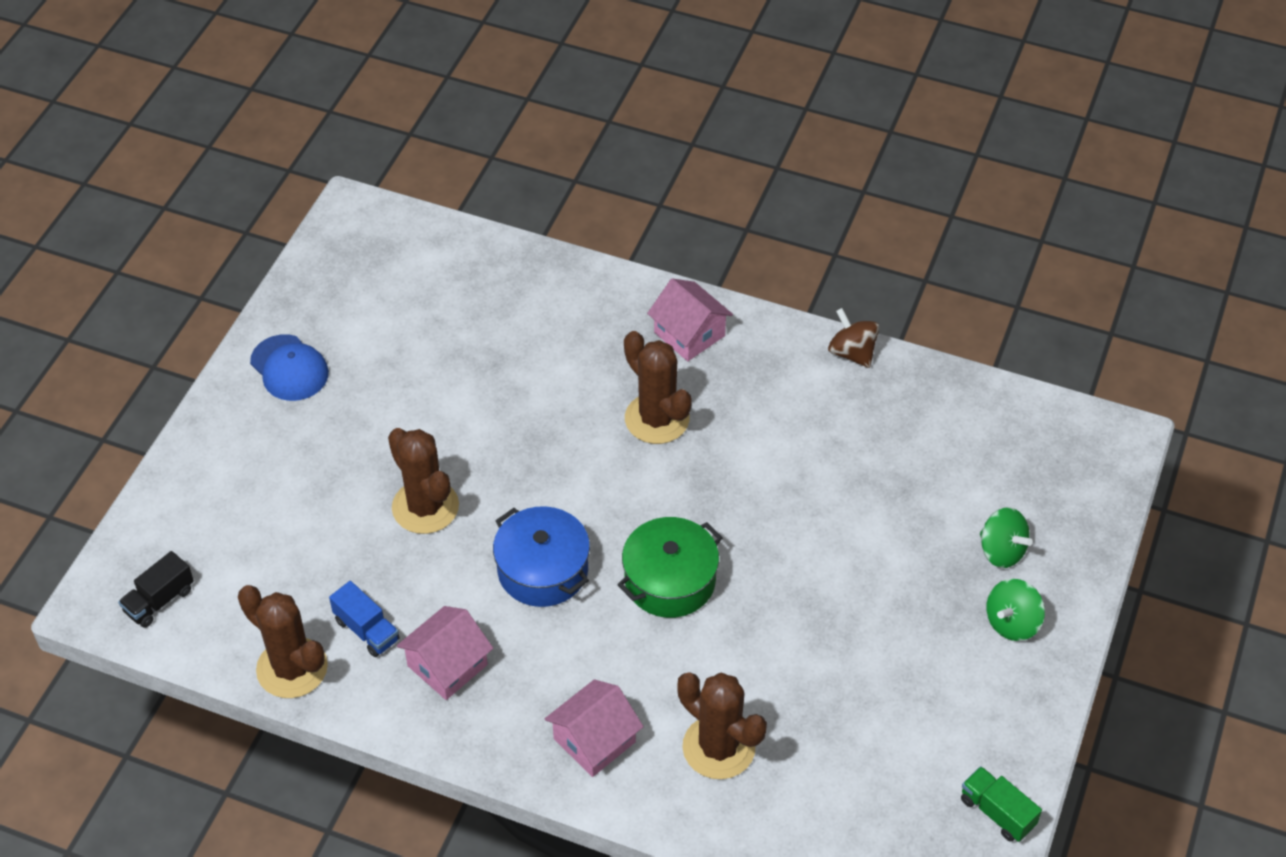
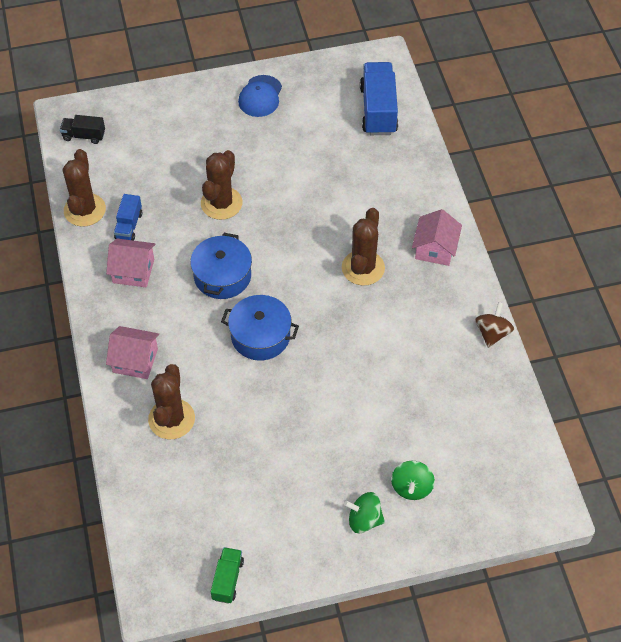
camera: 55 degrees right, 5 degrees up
(431, 265) = (378, 110): none -> blue truck
(670, 581) = (260, 336): green pot -> blue pot

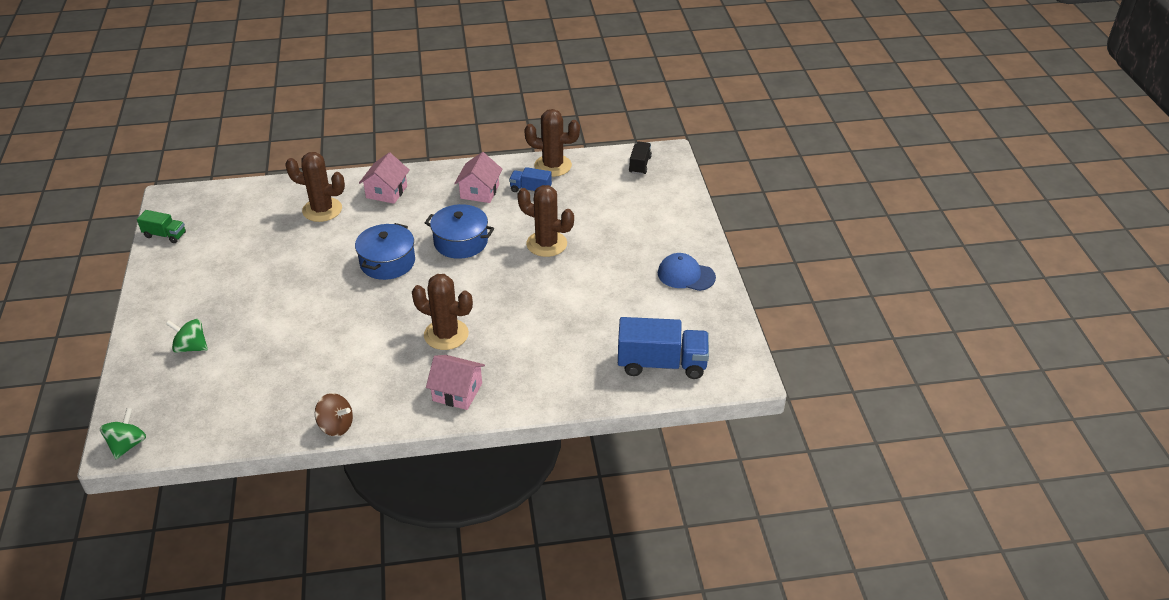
camera: 95 degrees right, 15 degrees down
(364, 520) = (175, 314): green spinning top -> green spinning top (127, 445)

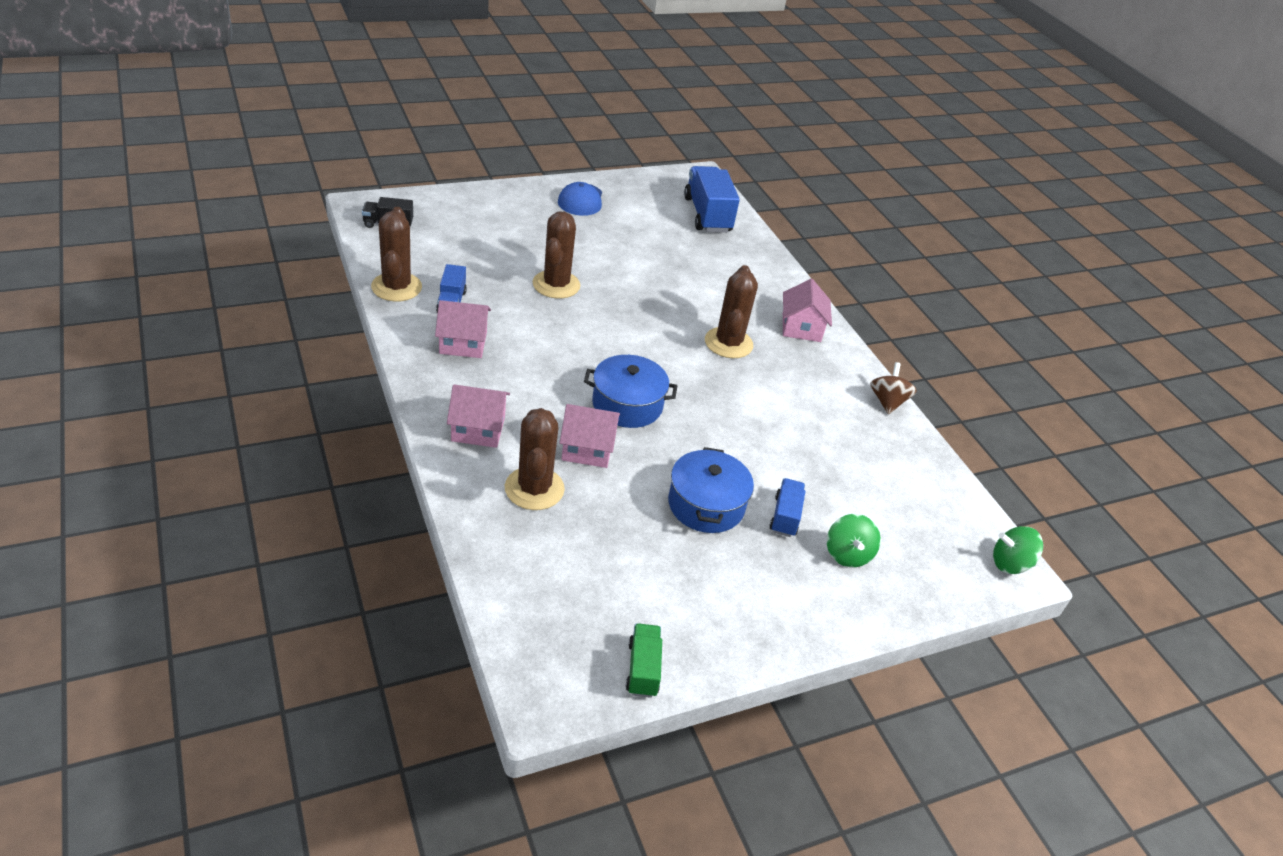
camera: 110 degrees left, 0 degrees up
(241, 322) = (785, 516): none -> blue truck
(349, 237) = (587, 448): none -> pink house
(460, 242) = (570, 348): blue pot -> blue pot (706, 505)

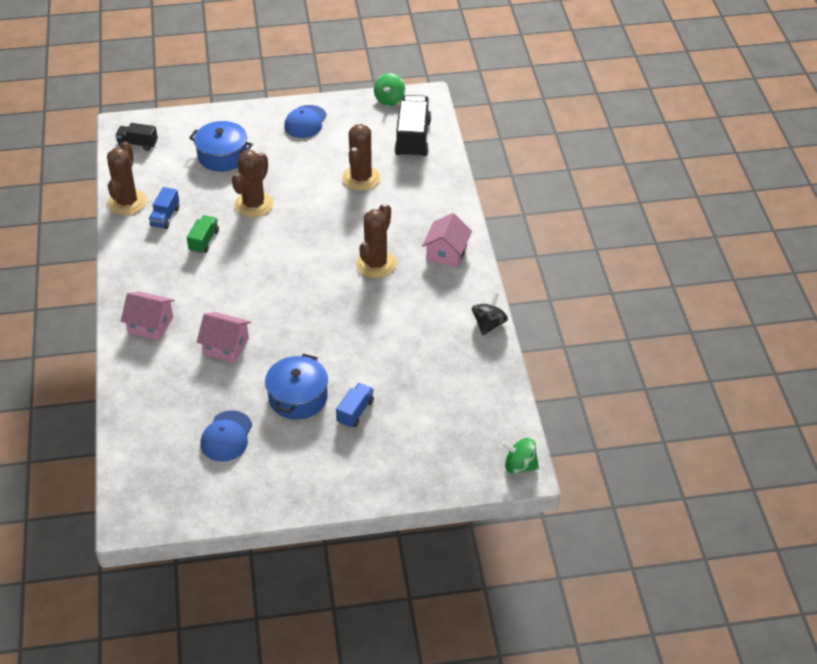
camera: 20 degrees right, 5 degrees up
(463, 343) = (162, 253): pink house -> none
(534, 489) = (175, 374): brown cactus -> brown cactus (361, 178)
(627, 404) = (270, 313): blue pot -> blue pot (222, 156)
(635, 564) = (226, 436): none -> blue cap
(642, 669) = (203, 509): green truck -> green truck (204, 241)
(707, 215) = (413, 139): blue truck -> black truck
(847, 554) = (390, 445): green spinning top -> green spinning top (389, 100)
(887, 402) = (489, 324): brown spinning top -> black spinning top

